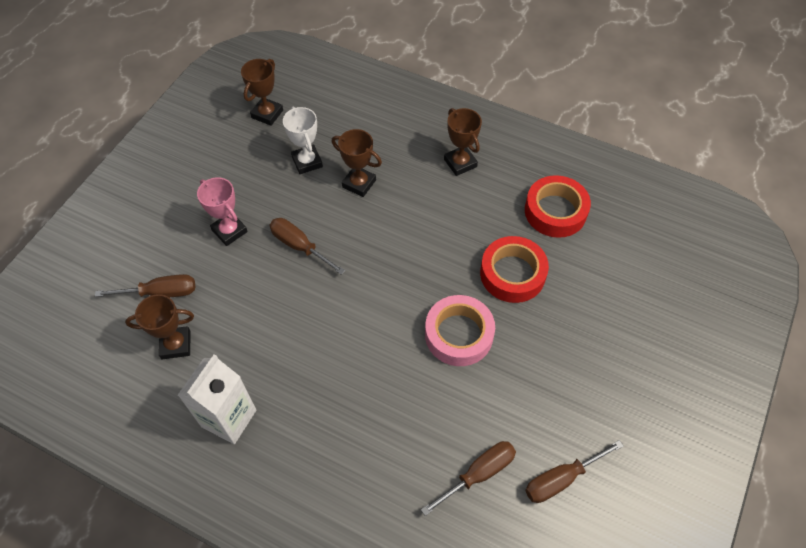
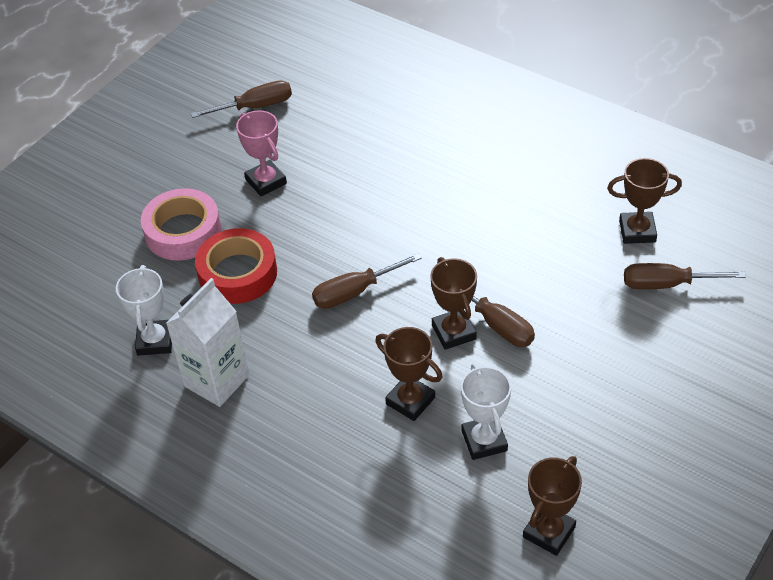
camera: 170 degrees left, 10 degrees down
(229, 231) = (590, 350): pink trophy -> pink trophy (266, 181)
(229, 418) = (569, 166): white carton -> white carton (216, 381)
(459, 334) = (318, 219): pink tape -> pink tape (183, 232)
(460, 163) = (260, 419): brown trophy -> brown trophy (454, 332)
(478, 474) = (329, 114): brown screwdriver -> brown screwdriver (355, 292)
(555, 211) = (155, 341): red tape -> white trophy

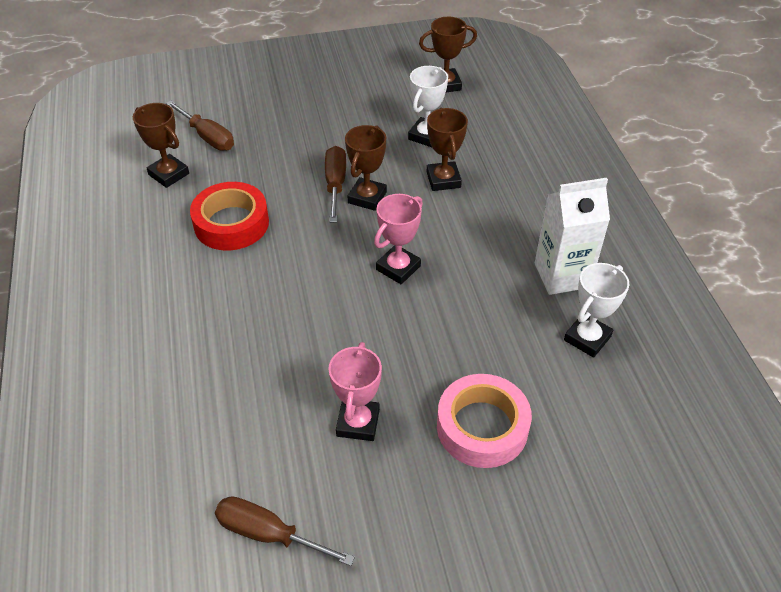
camera: 140 degrees left, 0 degrees up
(238, 273) = (470, 348): red tape -> red tape (231, 223)
(355, 292) = (398, 268): brown screwdriver -> pink trophy

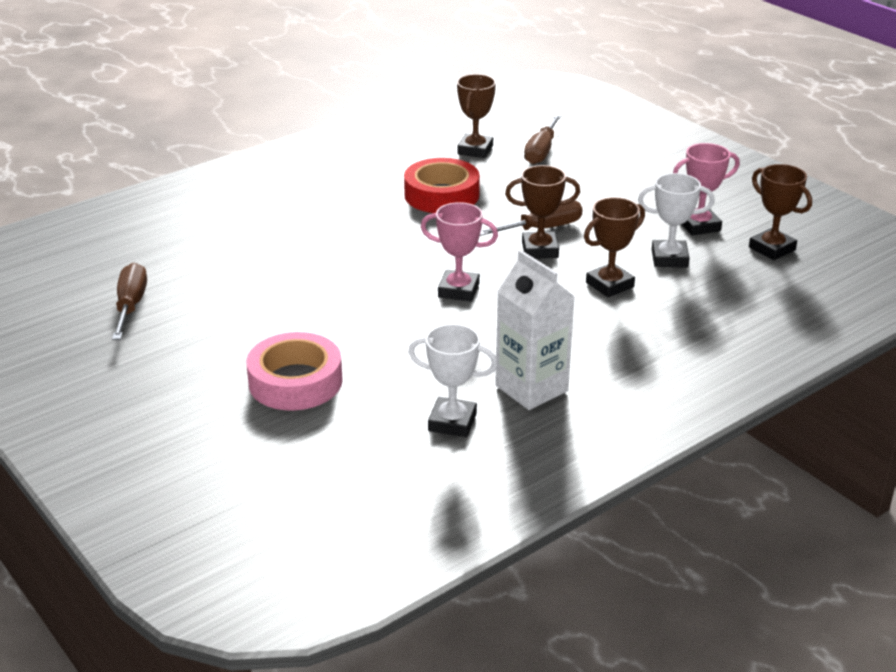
camera: 65 degrees right, 15 degrees down
(358, 423) = (260, 316): pink trophy -> pink trophy (699, 225)

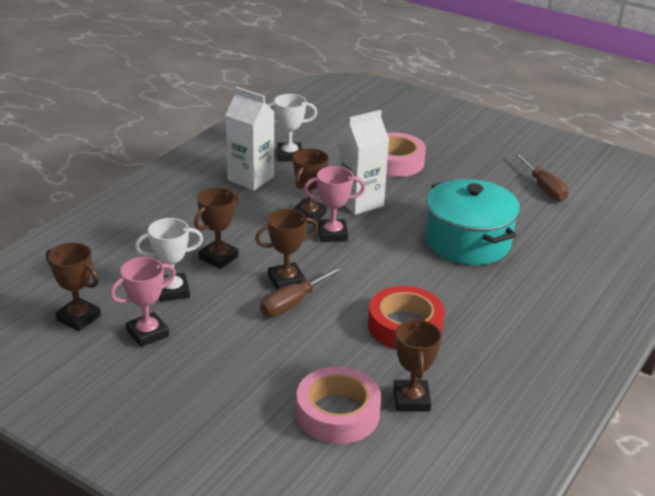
camera: 160 degrees right, 0 degrees up
(304, 257) = (467, 242): none -> turquoise pot
(396, 325) = (360, 202): none -> white carton
(474, 319) = (309, 215): none -> brown trophy
(541, 151) = (337, 413): brown screwdriver -> pink tape

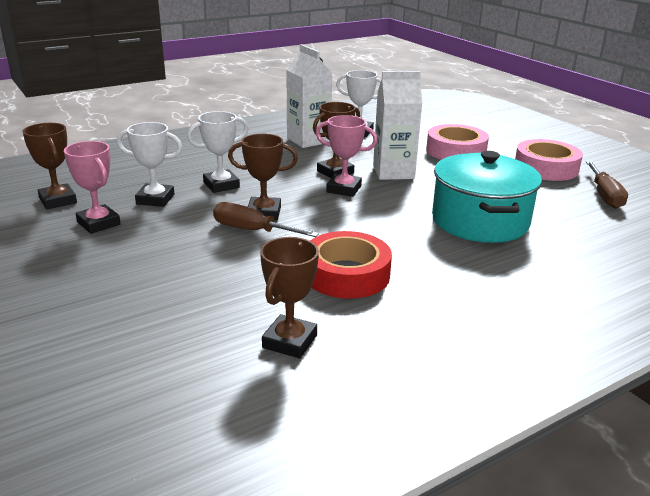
camera: 25 degrees right, 5 degrees down
(147, 333) = (98, 223): pink trophy -> pink trophy turned 60 degrees clockwise
(218, 257) = (221, 185): brown trophy -> white trophy
(293, 303) = (252, 230): brown screwdriver -> brown screwdriver turned 45 degrees clockwise
(337, 413) = (198, 332): pink tape -> pink tape (546, 168)

